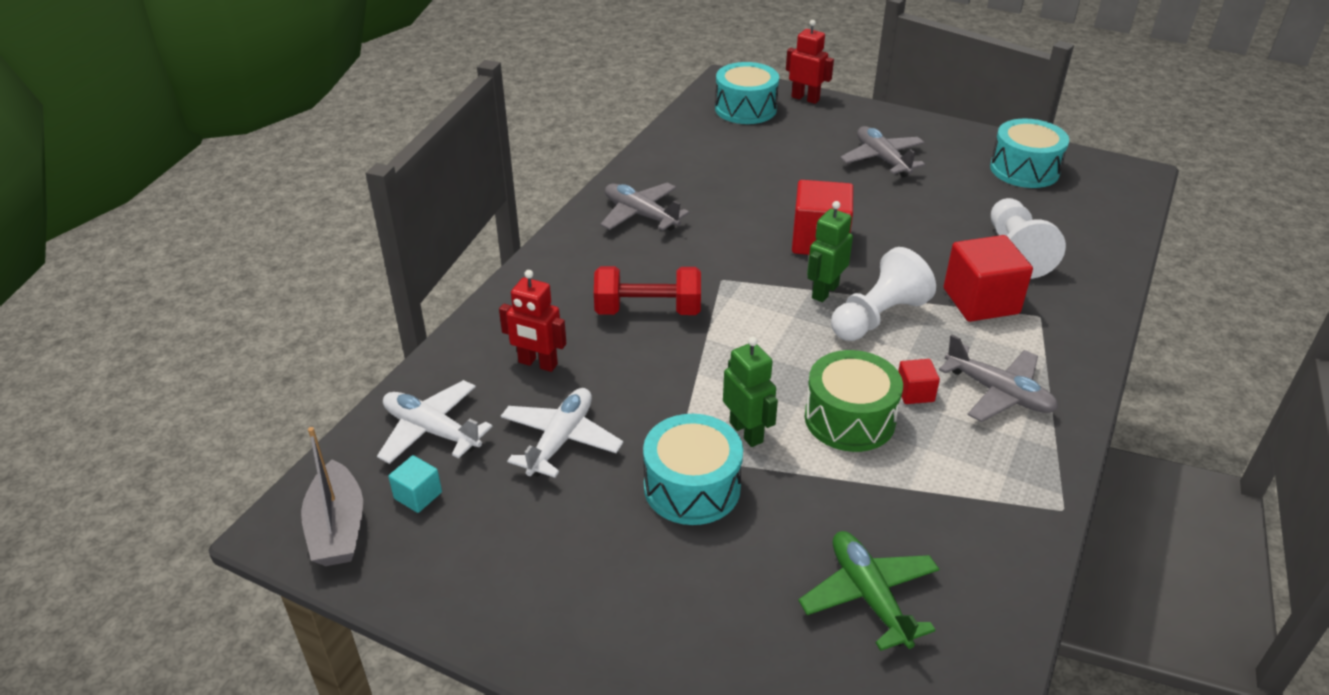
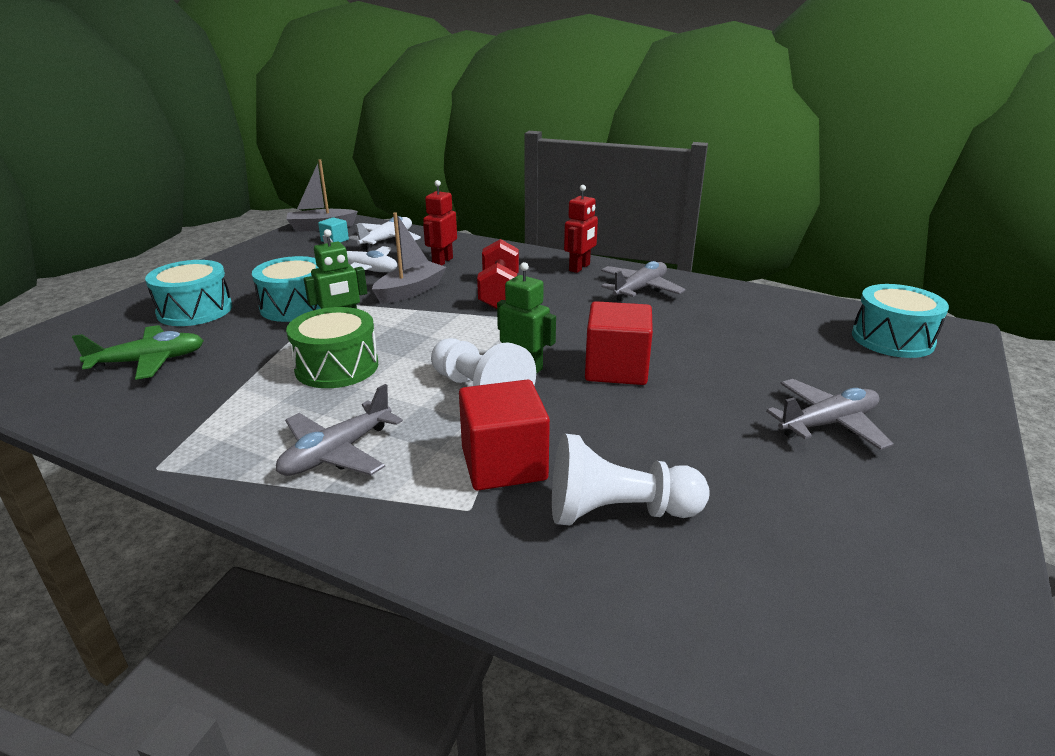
camera: 90 degrees right, 10 degrees down
(642, 384) = (410, 291): none -> grey boat
(805, 98) = (960, 378): red robot -> red robot (579, 268)
(915, 393) = (357, 402): red cube -> none
(1024, 169) = (886, 567): turquoise drum -> turquoise drum (195, 310)

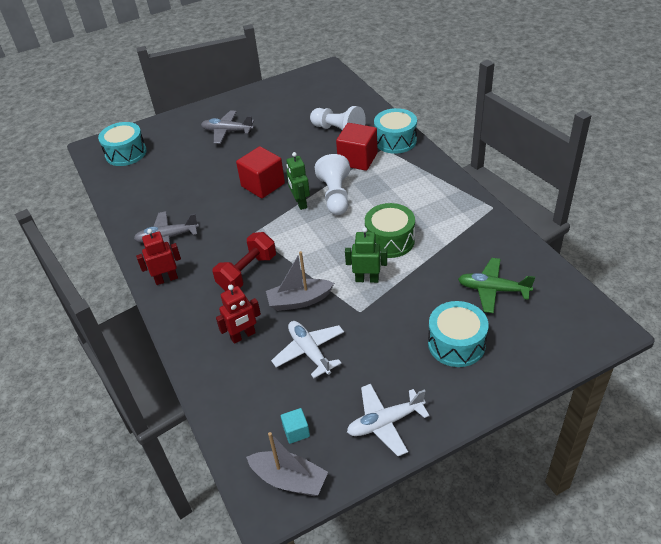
camera: 140 degrees left, 15 degrees up
(296, 306) = (384, 316): turquoise drum -> turquoise drum (395, 140)
(337, 453) = (416, 187): grey plane -> none
(387, 240) = (251, 405): white plane -> white plane (385, 422)

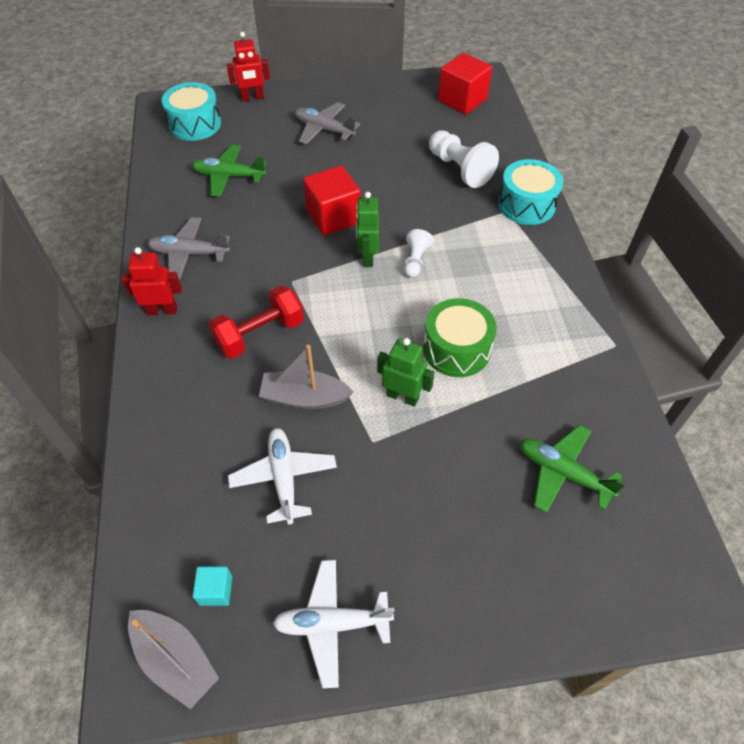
camera: 15 degrees right, 10 degrees up
(171, 180) = (229, 176): none -> green plane
(243, 336) = (214, 424): red robot -> red robot (252, 98)
(335, 196) = (415, 261): white pawn -> white pawn, size x0.57
(357, 159) = (466, 217): red cube -> red cube (462, 100)
(456, 344) = (477, 538): turquoise drum -> none

